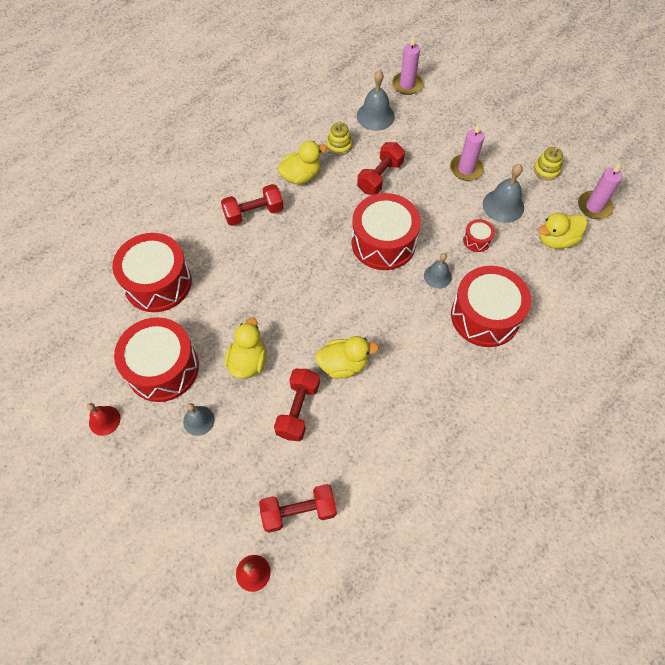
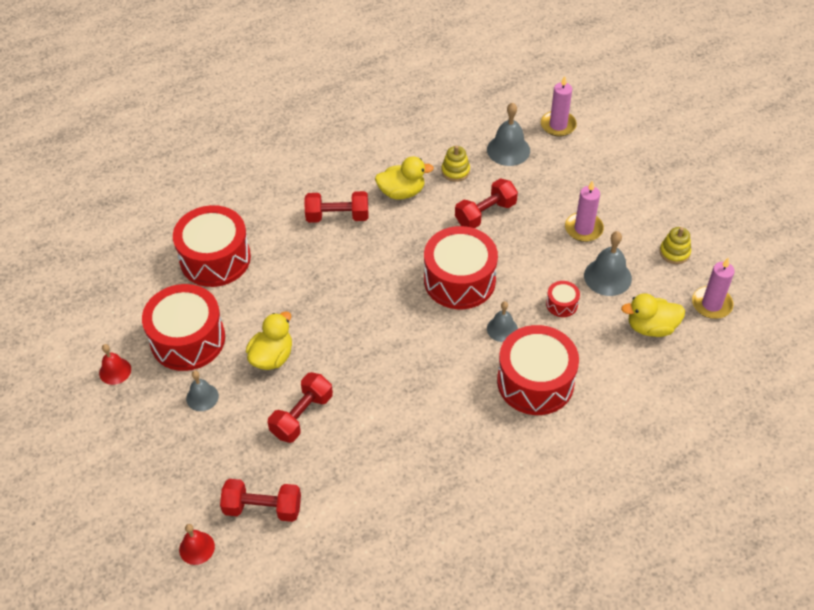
camera: 20 degrees right, 10 degrees down
(343, 364) = (365, 387): yellow duck -> none

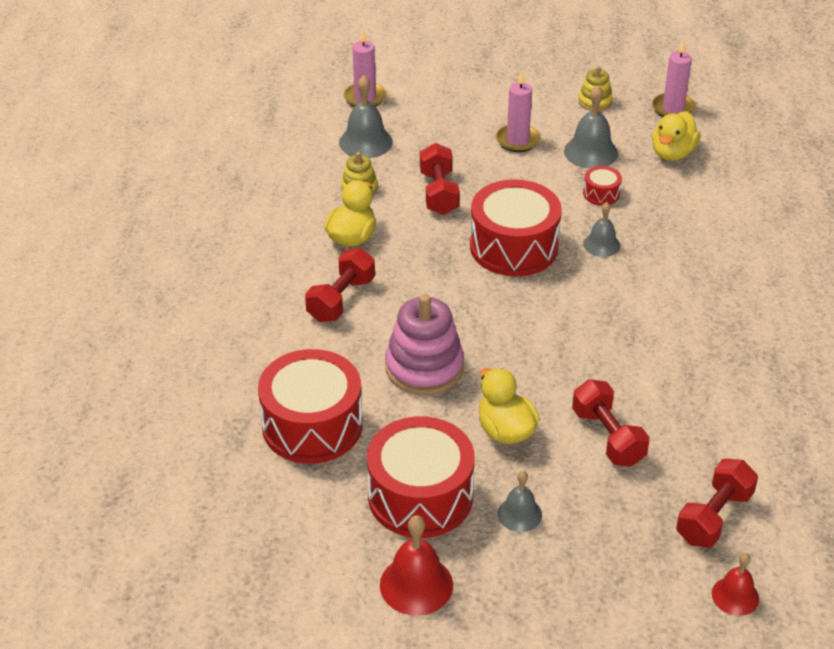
camera: 60 degrees left, 10 degrees down
(115, 371) = (416, 585): red bell -> red bell, size x1.58
(303, 288) = (424, 367): none -> pink stacking toy
(535, 382) = (684, 250): red drum -> none

